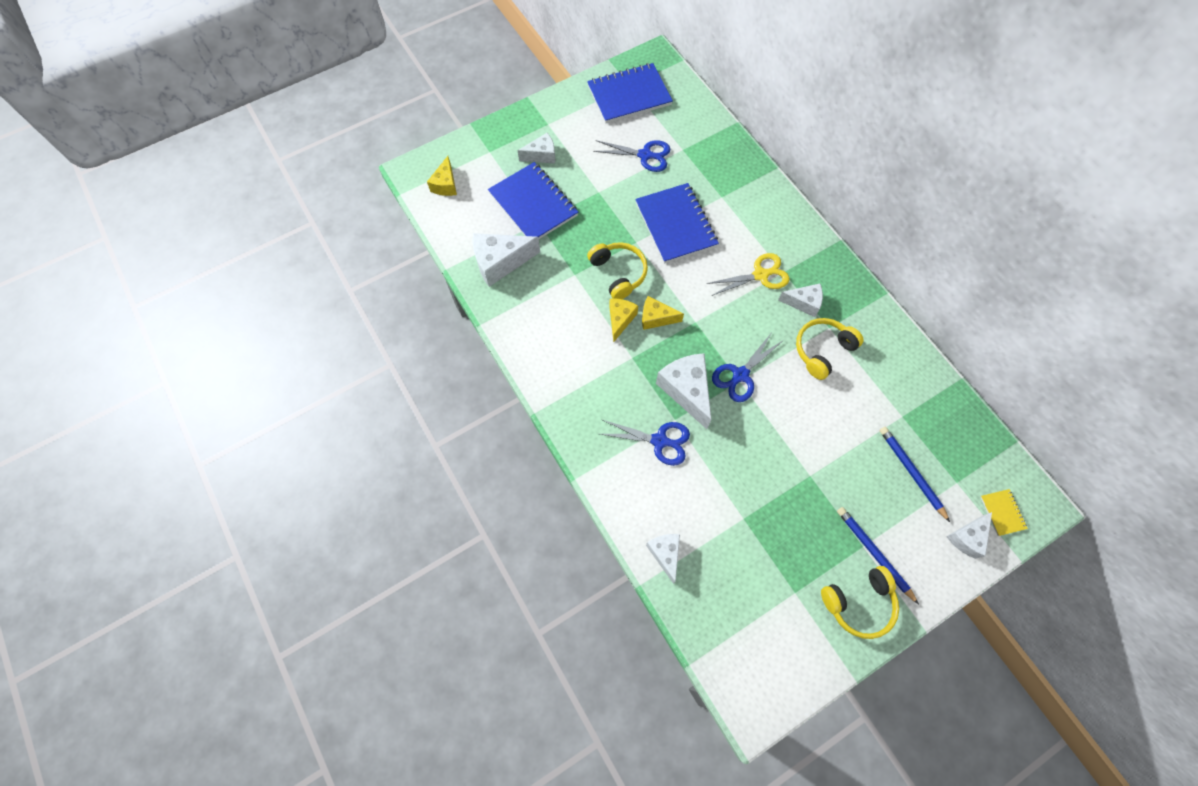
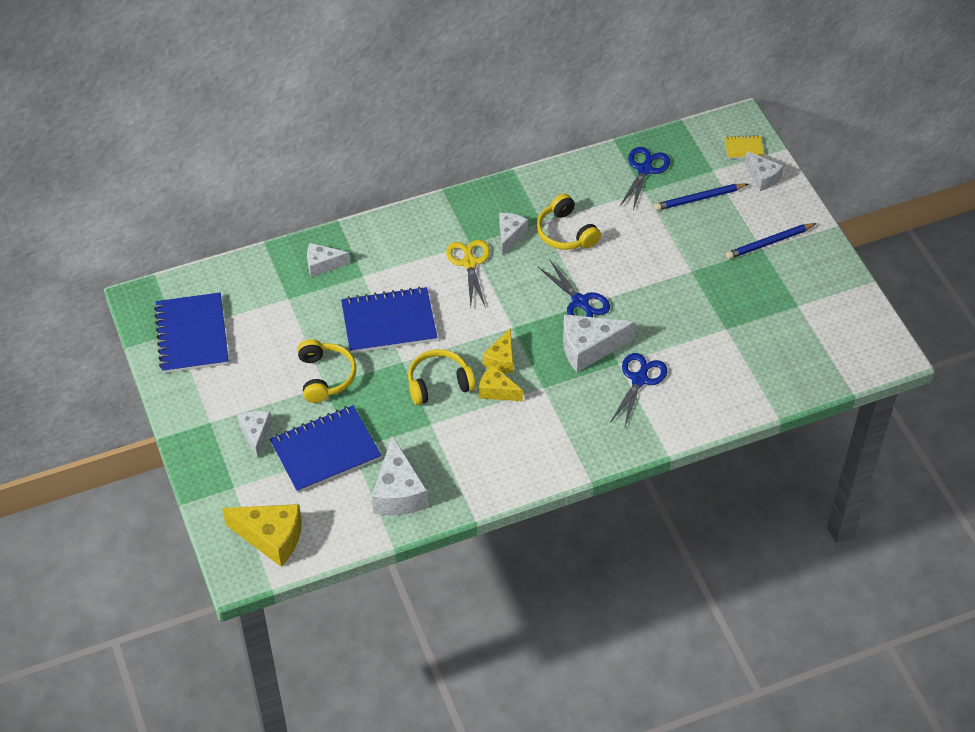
camera: 80 degrees left, 15 degrees down
(446, 184) = (271, 538): yellow cheese -> yellow cheese, size x1.64
(645, 155) = (286, 334): blue scissors -> blue scissors (645, 169)
(665, 554) = (752, 394): white cheese -> white cheese (322, 265)
(858, 603) = (811, 263): yellow headphones -> yellow headphones (325, 377)

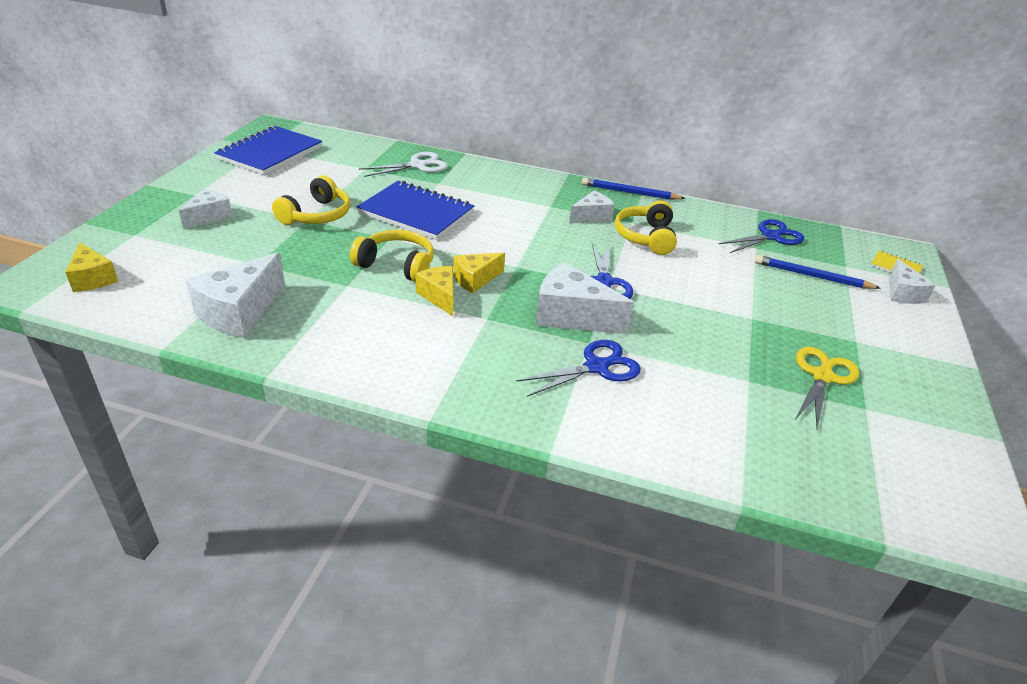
camera: 35 degrees right, 15 degrees down
(271, 538) = (93, 278): yellow cheese -> yellow cheese, size x0.61
(322, 265) = (418, 165): white cheese -> white scissors
(325, 451) = (236, 253): blue notebook -> none
(469, 262) = (534, 214): yellow scissors -> yellow scissors (822, 376)
(769, 243) = (870, 341): blue pencil -> blue pencil (630, 192)

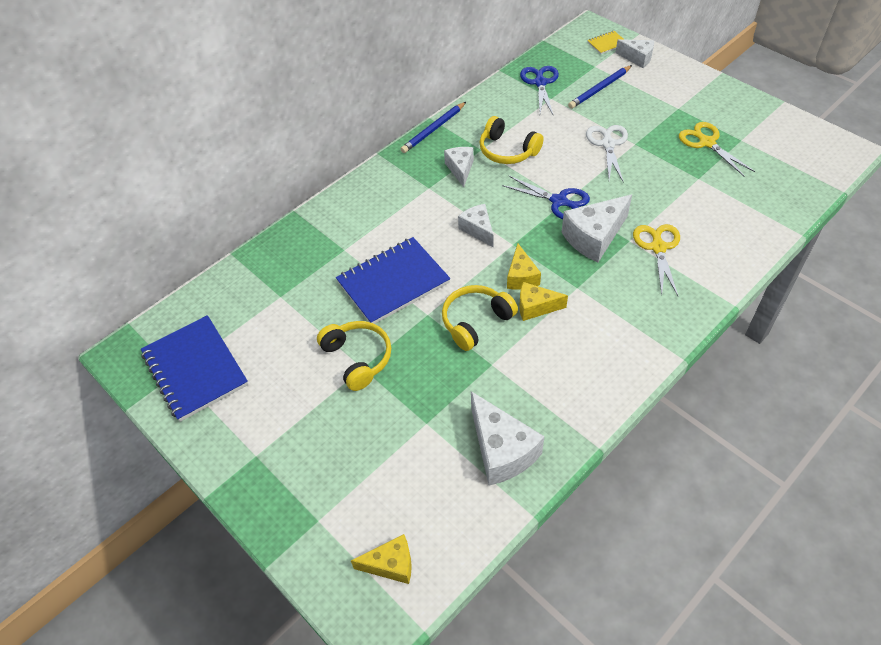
camera: 55 degrees left, 15 degrees up
(209, 217) = (314, 448): white cheese -> white cheese (478, 229)
(418, 165) = (299, 253): white scissors -> white scissors (608, 144)
(597, 367) = (658, 247): blue scissors -> yellow scissors

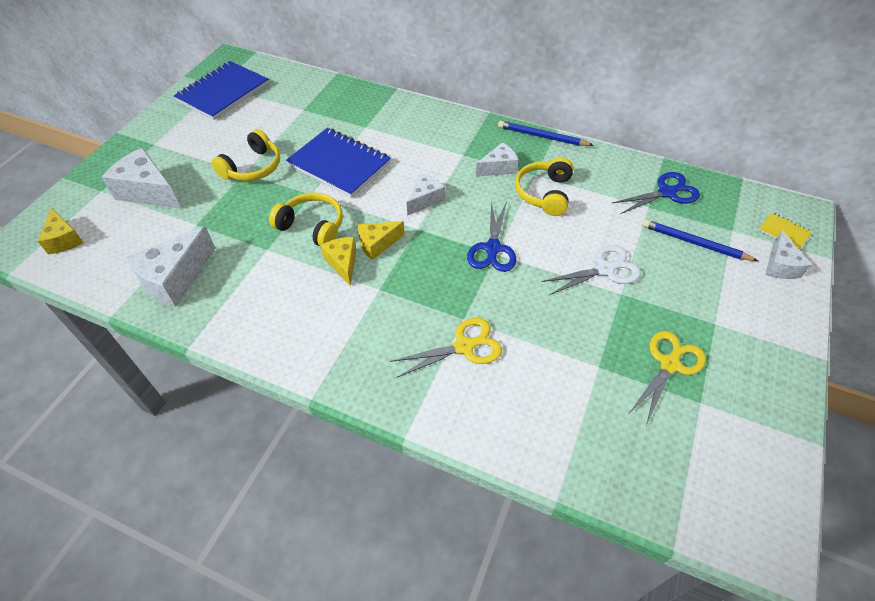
camera: 65 degrees right, 0 degrees up
(594, 237) = (454, 288): white cheese -> white cheese (148, 191)

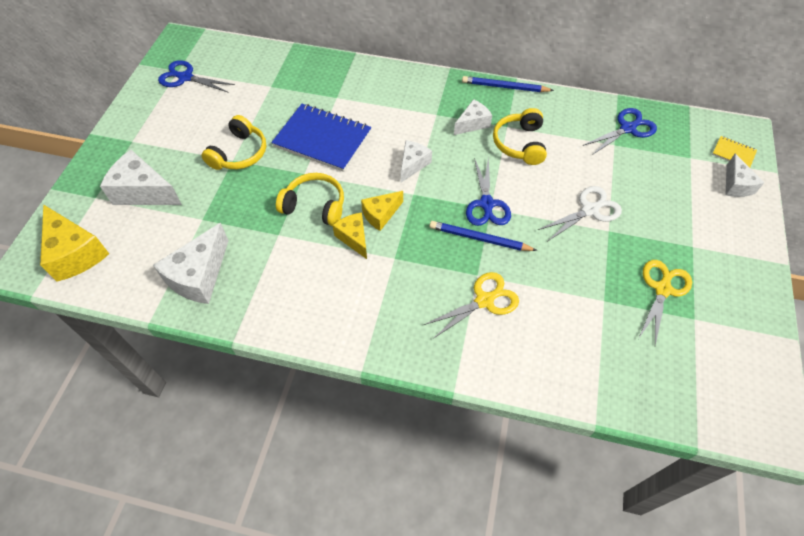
camera: 10 degrees left, 5 degrees up
(64, 239) = (76, 253): yellow cheese -> yellow cheese, size x1.64
(223, 92) = (185, 77): blue notebook -> blue scissors
(694, 243) = (661, 174): blue pencil -> blue pencil (479, 238)

